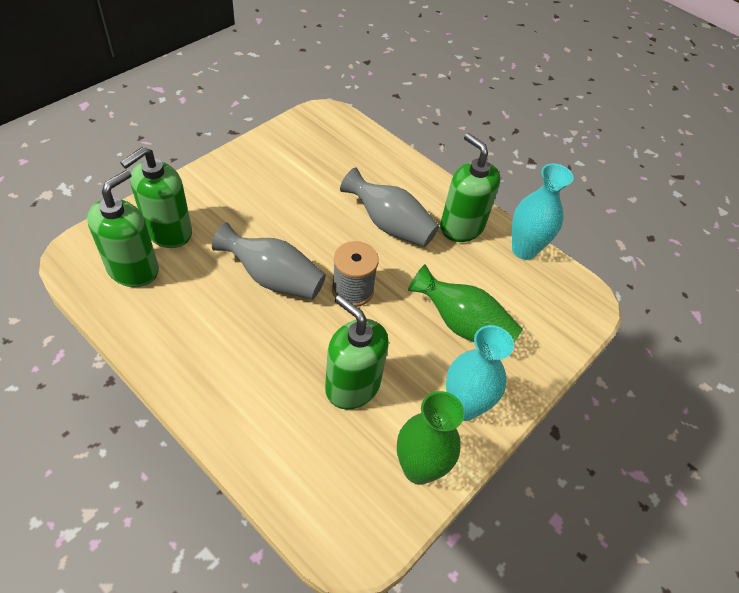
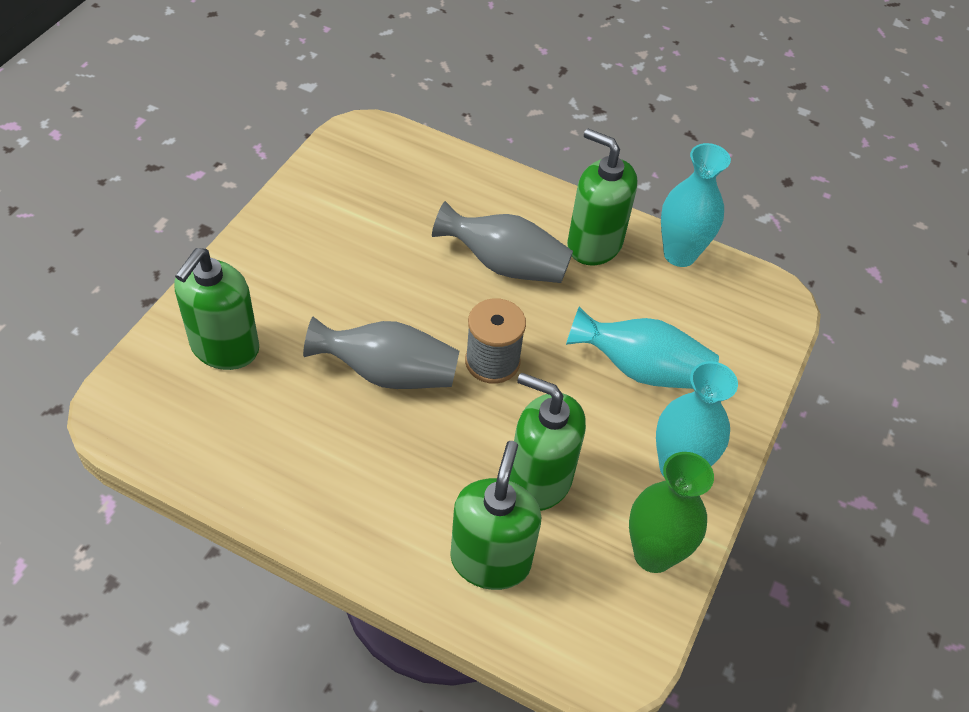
camera: 15 degrees left, 0 degrees up
(133, 269) = (202, 409): green soap dispenser -> green soap dispenser (490, 560)
(463, 325) = (641, 369): green vase -> turquoise vase

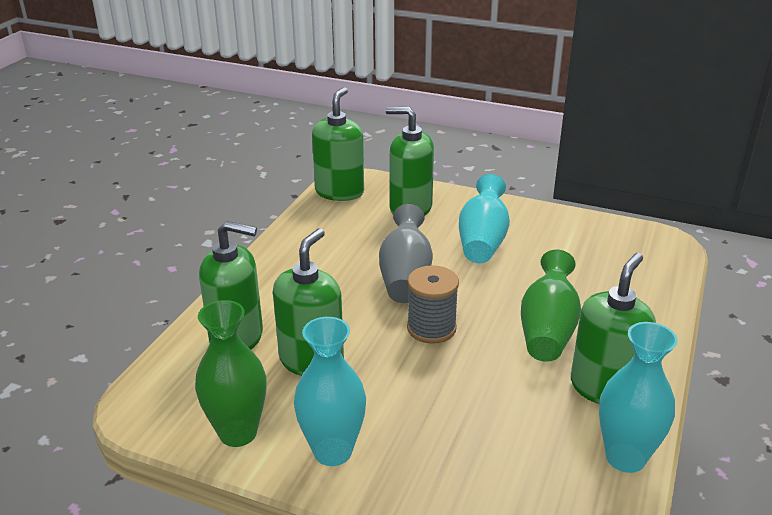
camera: 90 degrees right, 20 degrees down
(149, 427) = (339, 192): none -> green soap dispenser
(504, 265) = (547, 329): grey vase -> green vase
(641, 369) = (448, 424): turquoise vase -> turquoise vase (482, 241)

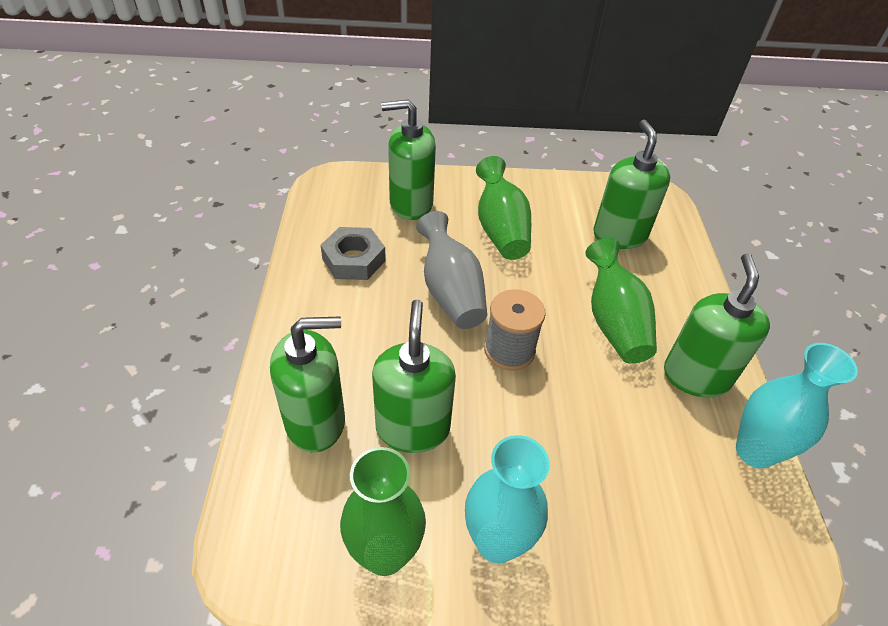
camera: 25 degrees left, 15 degrees up
(335, 238) = (354, 259): none -> grey nut
(339, 192) = (327, 197): green soap dispenser -> green soap dispenser (619, 235)
(482, 241) = (500, 229): turquoise vase -> green vase

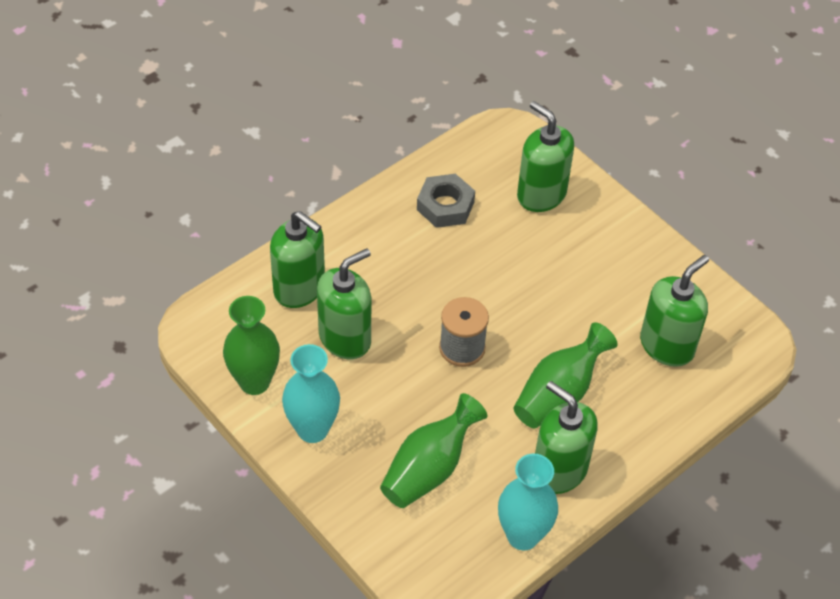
camera: 50 degrees right, 5 degrees up
(450, 291) = (478, 280): grey vase -> none
(500, 229) = (580, 266): green vase -> green vase (429, 468)
(696, 376) = (559, 470): green soap dispenser -> green soap dispenser turned 105 degrees counterclockwise

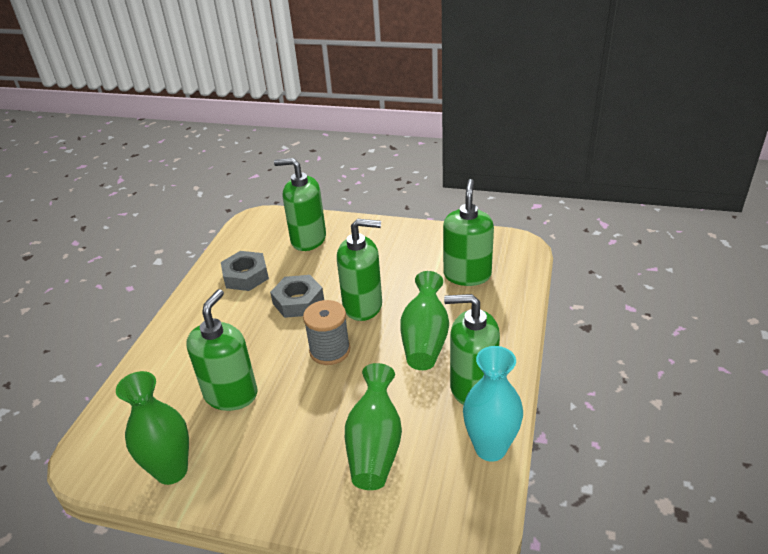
camera: 30 degrees left, 15 degrees down
(299, 288) = (166, 381): green soap dispenser -> green soap dispenser (363, 306)
(312, 429) = (252, 477): turquoise vase -> none
(473, 271) = (298, 301): none -> grey nut

